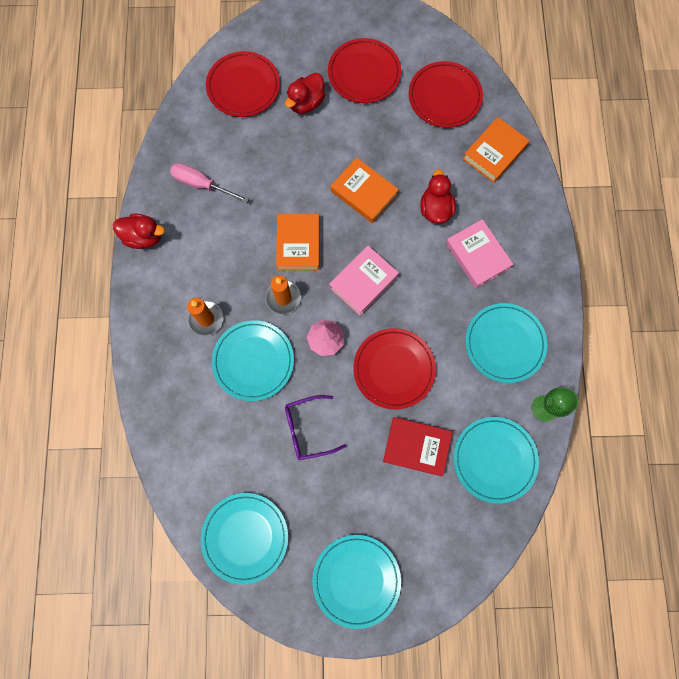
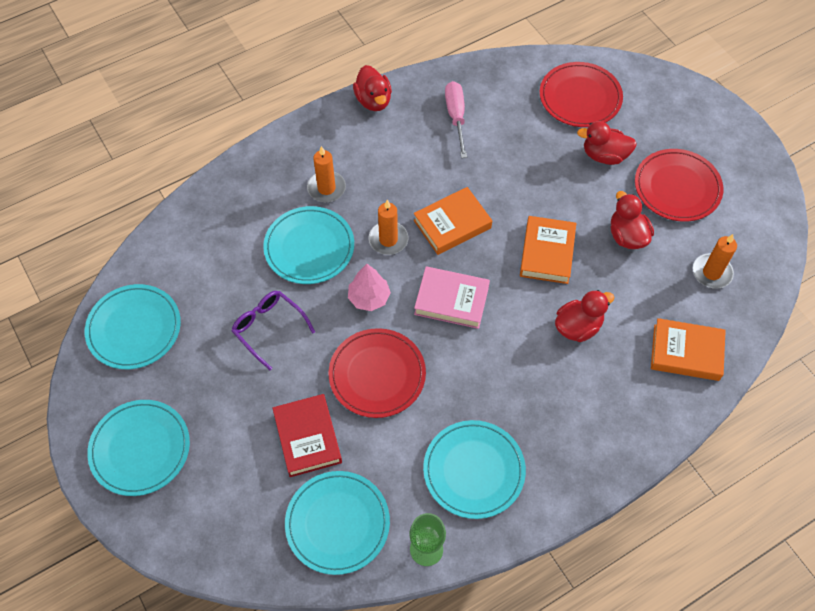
camera: 60 degrees right, 15 degrees down
(383, 131) = (627, 236): none -> red duck
(444, 97) = (711, 272): red plate -> orange candle
(477, 255) = (555, 394): pink book -> none

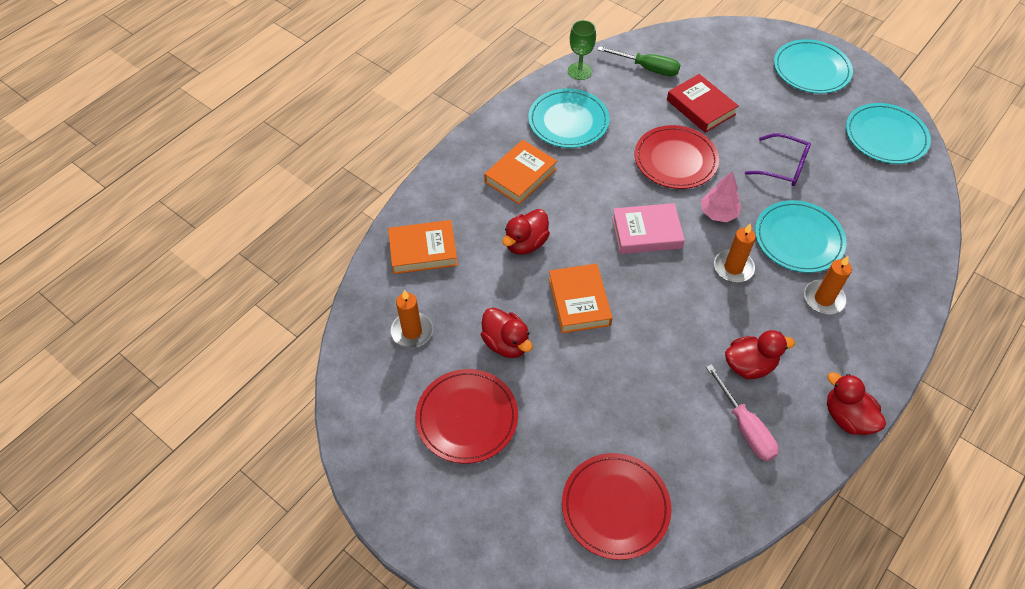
camera: 160 degrees right, 5 degrees down
(337, 523) = (647, 68): turquoise plate -> green screwdriver
(452, 224) = (683, 301): orange book -> orange book (520, 175)
(604, 155) = (559, 432): red duck -> red duck (749, 365)

